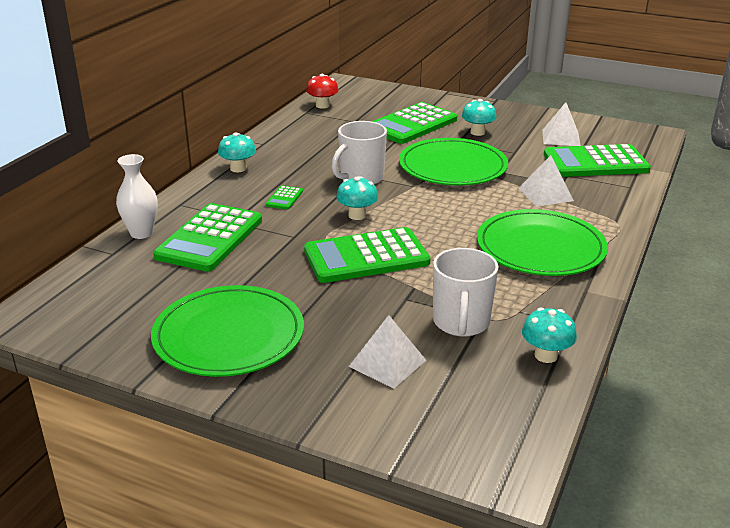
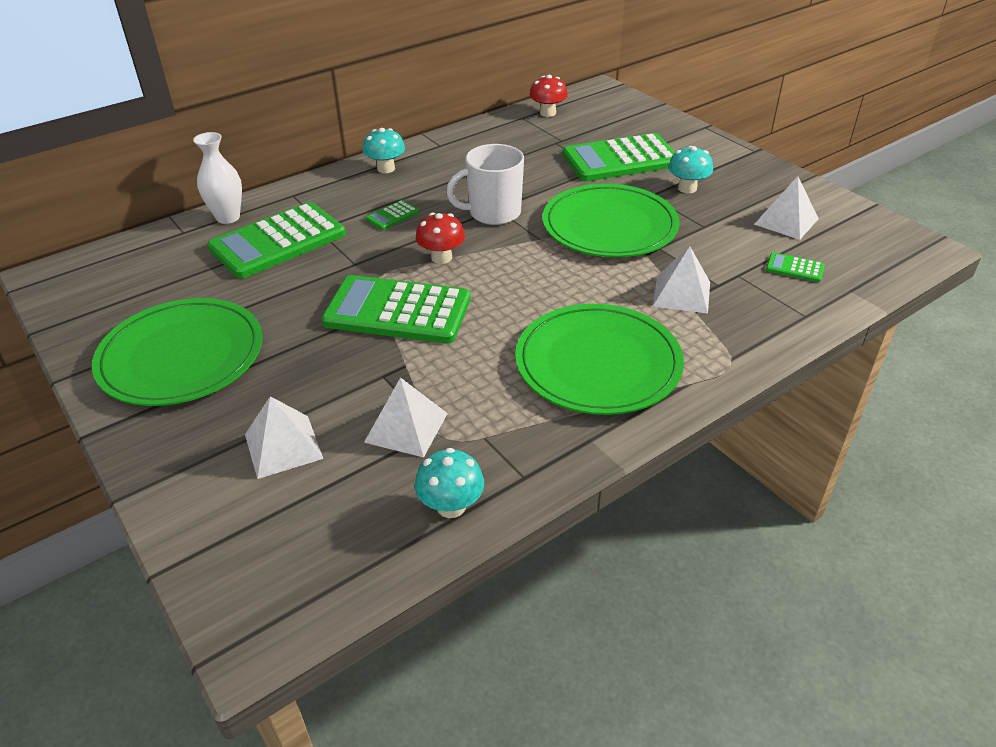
camera: 30 degrees right, 10 degrees up
(357, 215) = (441, 257): turquoise mushroom -> red mushroom
(461, 323) = (406, 427): white mug -> white pyramid
(595, 162) = (794, 268): green calculator -> green calculator, size x0.42

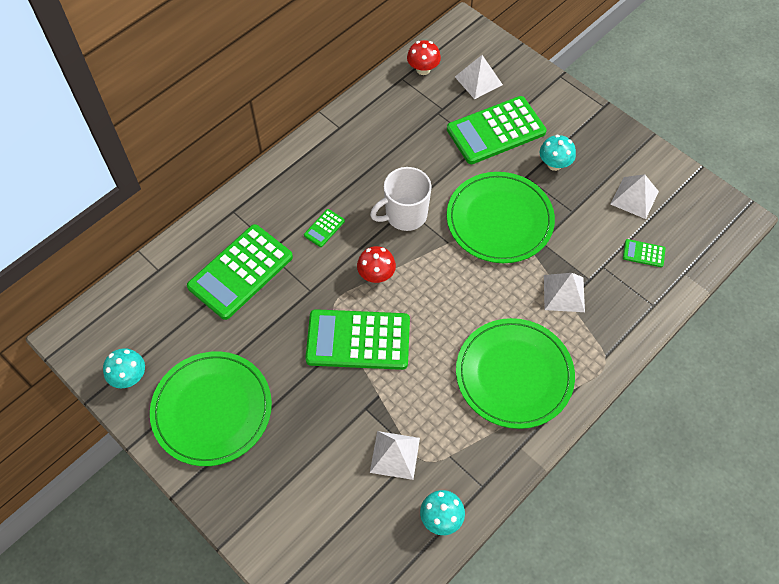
camera: 10 degrees left, 20 degrees up
(228, 217) = (189, 247): white vase -> none
(283, 446) = (316, 484): white pyramid -> white pyramid (478, 80)
(386, 168) = (301, 166): turquoise mushroom -> turquoise mushroom (129, 377)

